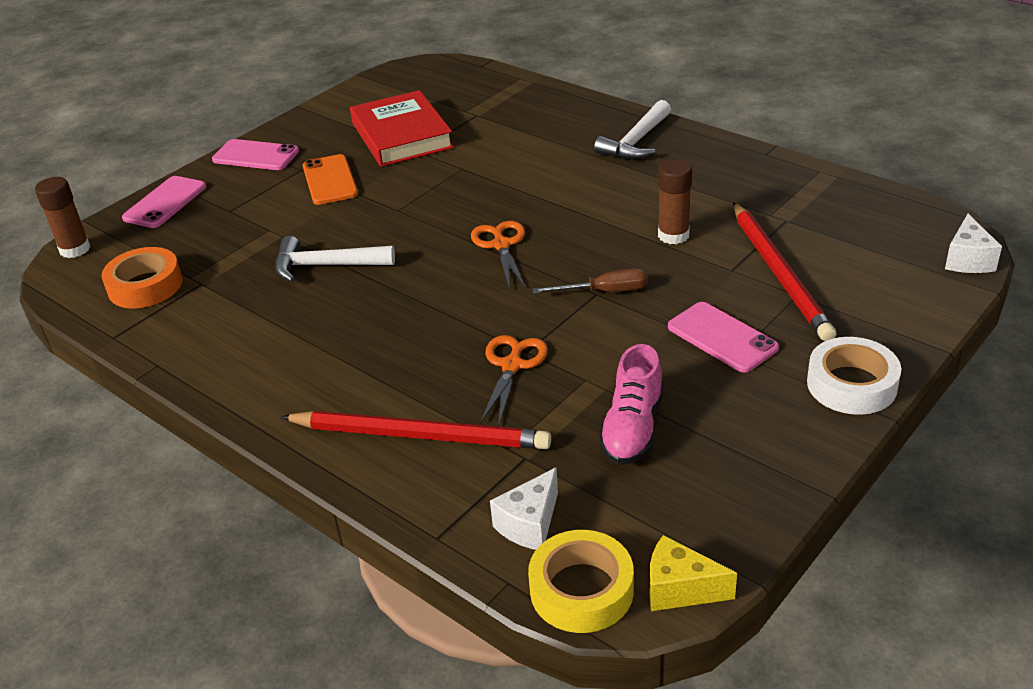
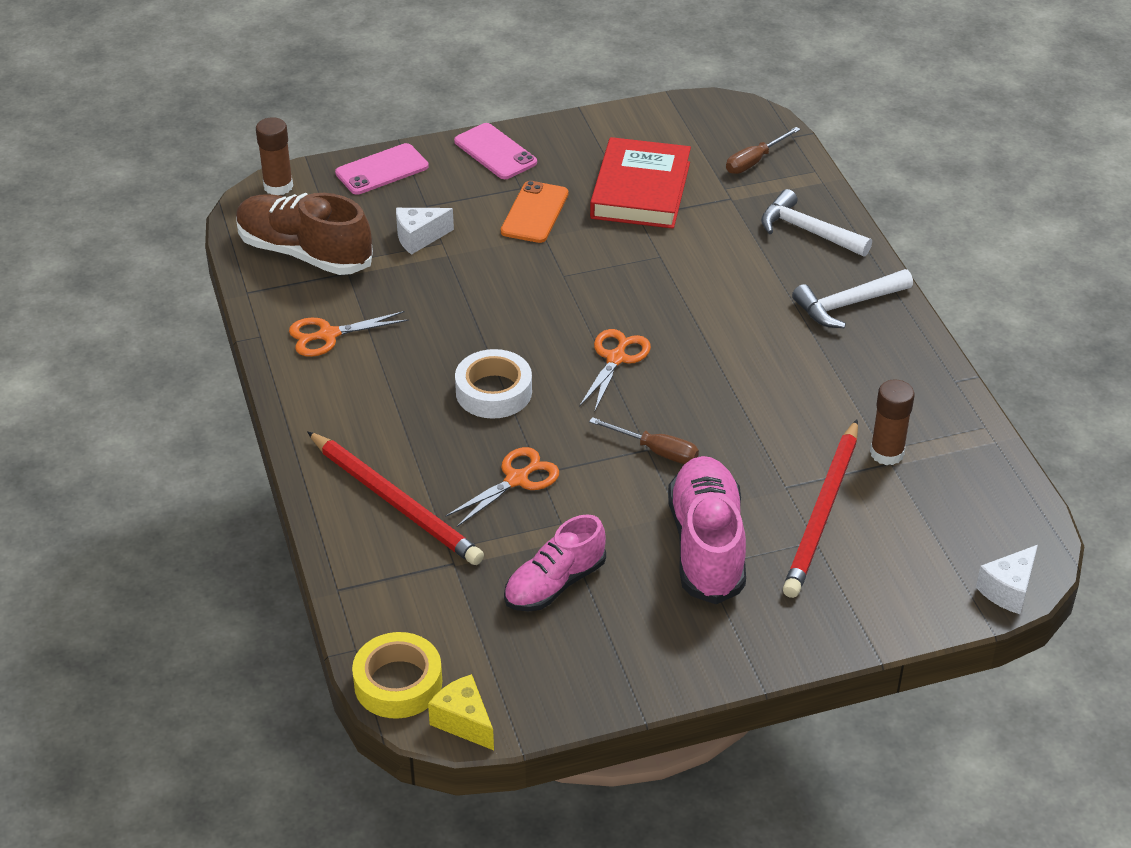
camera: 30 degrees right, 5 degrees up
(145, 286) = (304, 253): orange tape -> brown shoe
(226, 336) = (328, 335): none -> orange scissors
(325, 266) = (456, 305): white hammer -> white hammer (807, 231)
(469, 88) = (754, 161): none -> brown screwdriver
(529, 524) = (408, 616): white cheese -> white cheese (419, 238)
(673, 235) = (772, 425): brown glue stick -> brown glue stick (887, 453)
(722, 337) = (707, 545): pink phone -> pink shoe
(851, 384) = (765, 644): white tape -> white tape (493, 392)

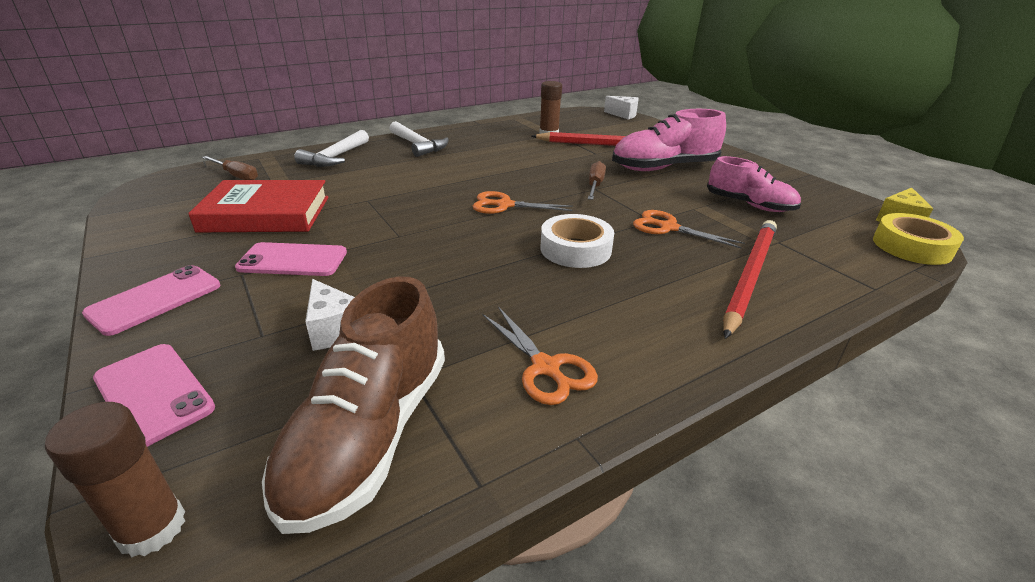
camera: 105 degrees left, 10 degrees down
(535, 213) = (293, 260): orange phone -> pink phone

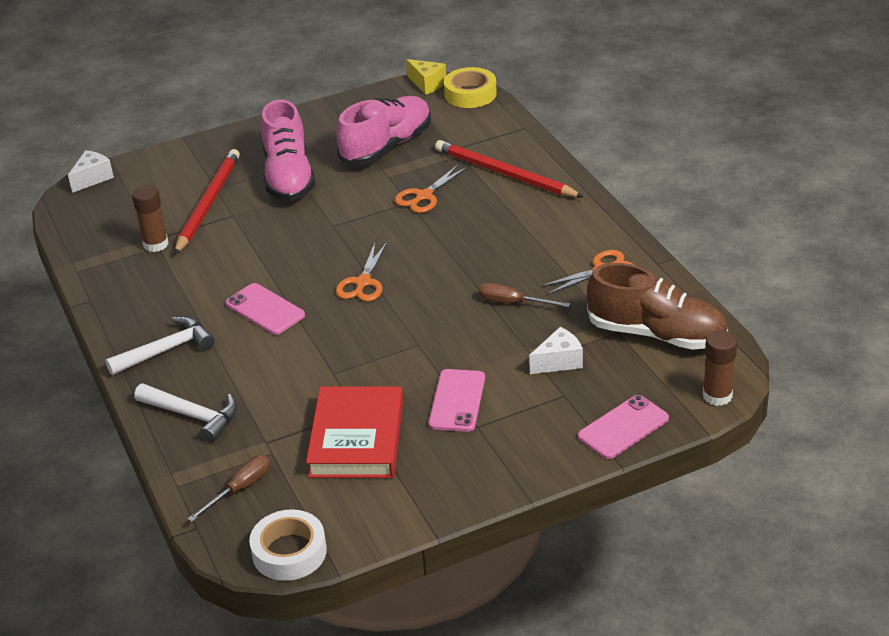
camera: 80 degrees left, 5 degrees up
(155, 299) = (514, 464): pink phone -> pink phone (265, 309)
(575, 249) = (455, 247): white tape -> white tape (289, 552)
(595, 185) = (326, 225): brown screwdriver -> brown screwdriver (513, 303)
(749, 205) = (386, 146): pink shoe -> pink shoe, size x1.50

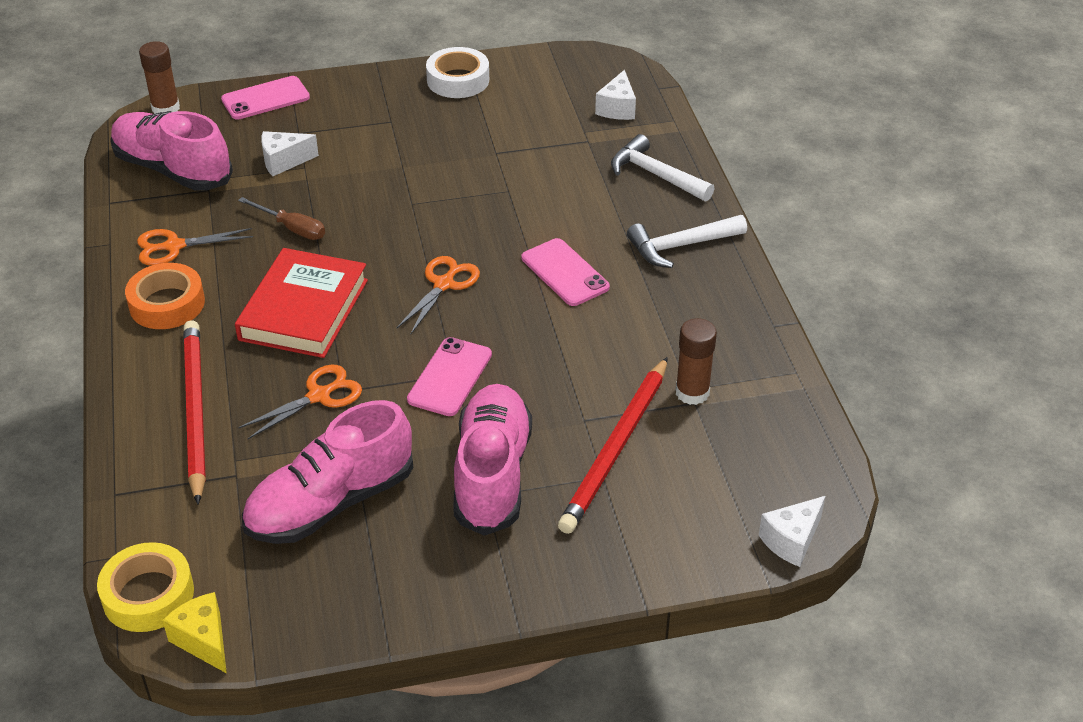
camera: 170 degrees left, 5 degrees up
(240, 489) = (617, 108): brown screwdriver -> white cheese
(289, 552) = (583, 60): white tape -> white tape (458, 80)
(356, 439) = (503, 129): red book -> red book (304, 310)
(457, 401) = (398, 144): pink phone -> pink phone (450, 377)
(504, 174) = (195, 410): red pencil -> red pencil turned 150 degrees counterclockwise
(574, 230) = (167, 304): none -> orange tape
(657, 334) = (173, 170): brown shoe -> pink shoe

